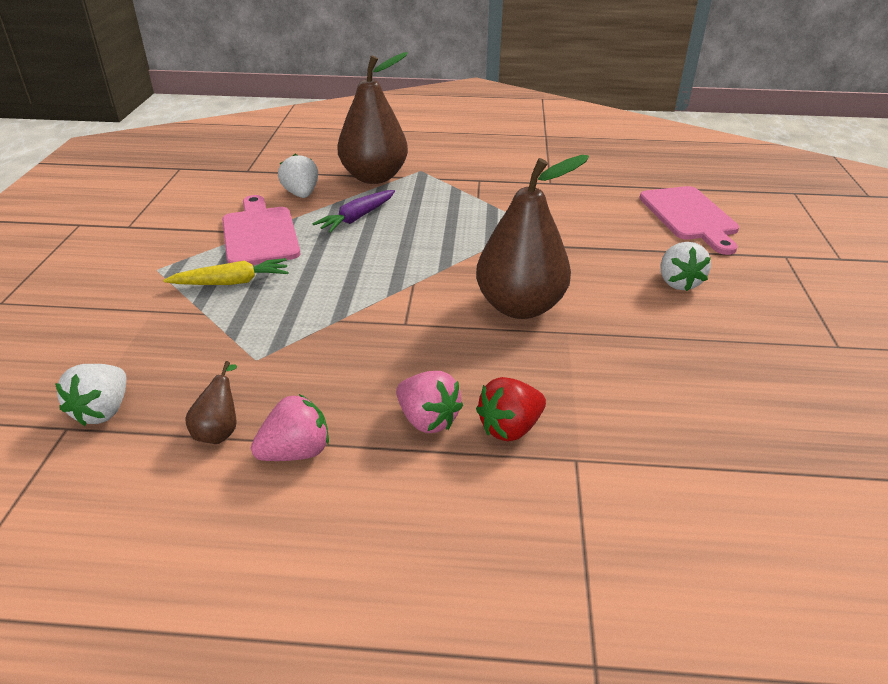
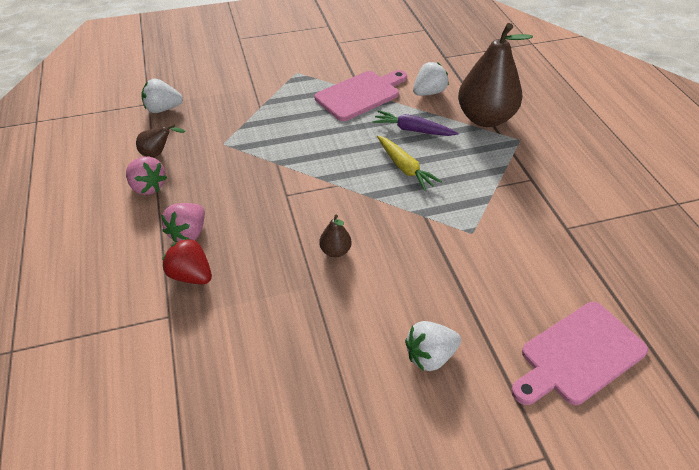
camera: 70 degrees right, 10 degrees up
(232, 282) = (297, 105): yellow carrot -> yellow carrot (405, 168)
(520, 307) = (335, 251): brown pear -> brown pear, size x0.42

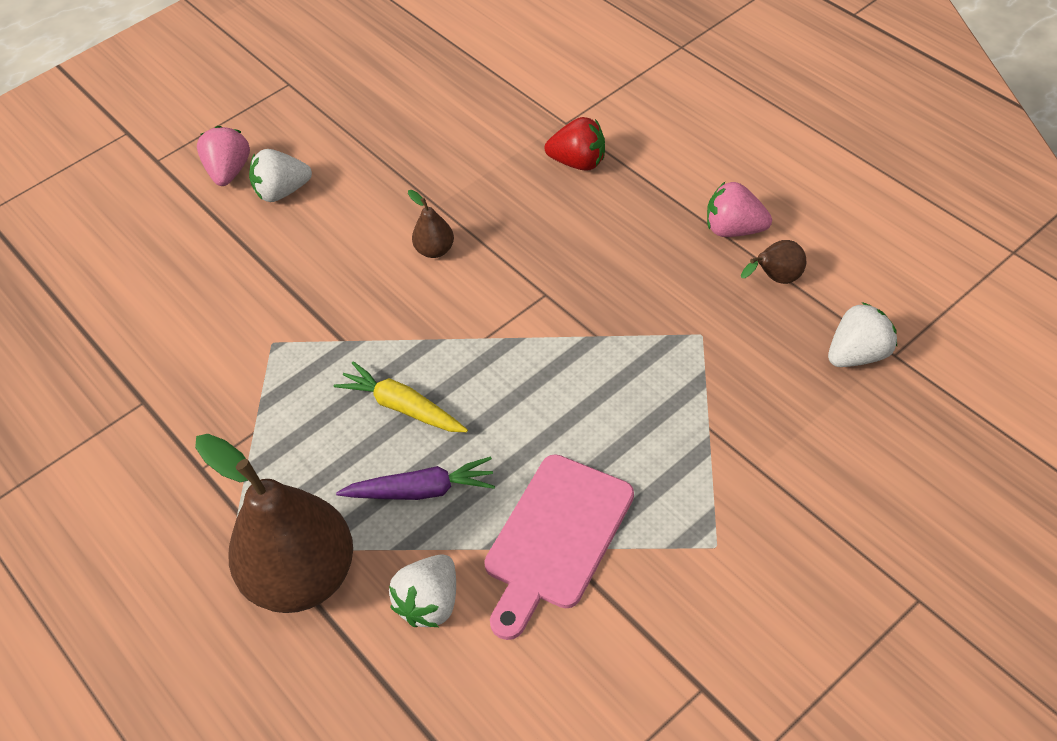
camera: 160 degrees right, 5 degrees up
(188, 233) = (624, 199): pink strawberry -> pink strawberry (229, 172)
(430, 356) = (282, 192): white strawberry -> white strawberry turned 150 degrees counterclockwise
(579, 355) = (127, 251): pink cutting board -> none

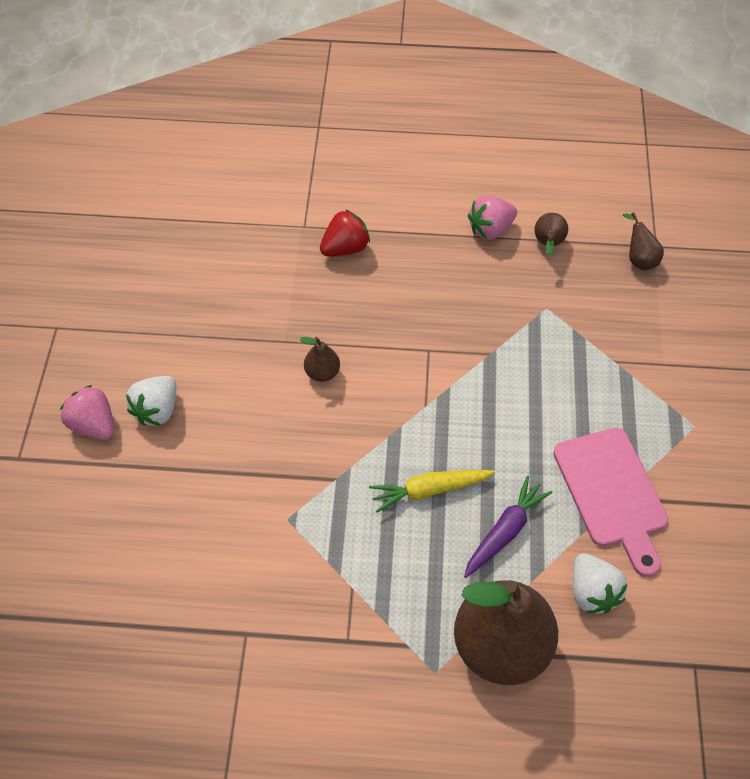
camera: 50 degrees left, 5 degrees up
(858, 354) = (639, 259): white strawberry -> brown pear

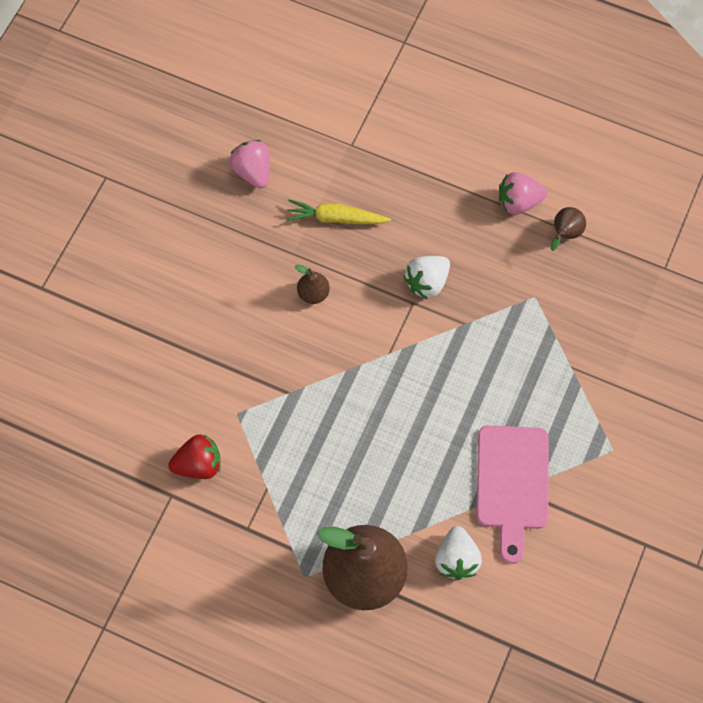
camera: 20 degrees right, 10 degrees up
(94, 425) = (109, 278): pink strawberry -> pink strawberry (253, 172)
(157, 410) = (165, 282): white strawberry -> white strawberry (427, 282)
(345, 248) = (379, 179): red strawberry -> red strawberry (198, 465)
(429, 490) = (360, 429): yellow carrot -> yellow carrot (335, 218)
(505, 531) = (408, 485): purple carrot -> none
(639, 259) = (642, 276): brown pear -> none

